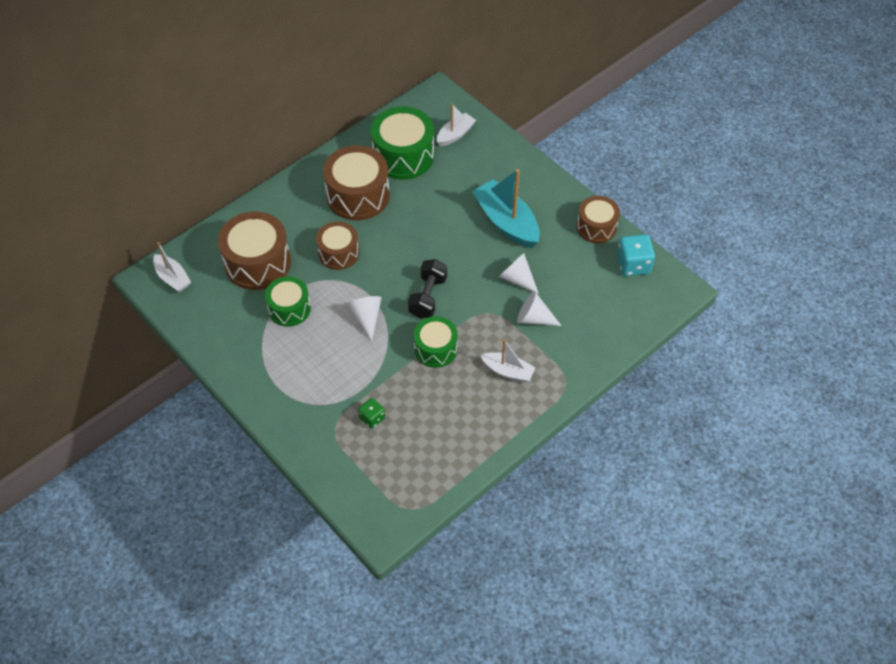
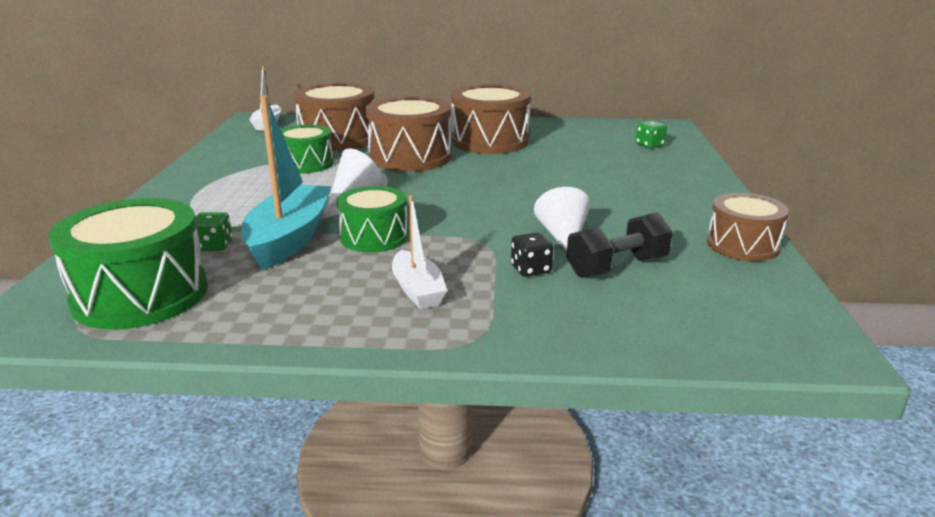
camera: 45 degrees right, 30 degrees down
(338, 253) = (410, 157): brown drum -> brown drum, size x1.60
(403, 156) = (573, 139): green drum -> green drum (141, 295)
(428, 297) = (438, 206): black dumbbell -> black dumbbell (617, 267)
(455, 134) = (649, 145): white boat -> green dice
(506, 222) = (619, 201): turquoise boat -> turquoise boat (290, 239)
(534, 318) = (530, 269): white cone -> black dice
(633, 265) = (761, 293): turquoise dice -> none

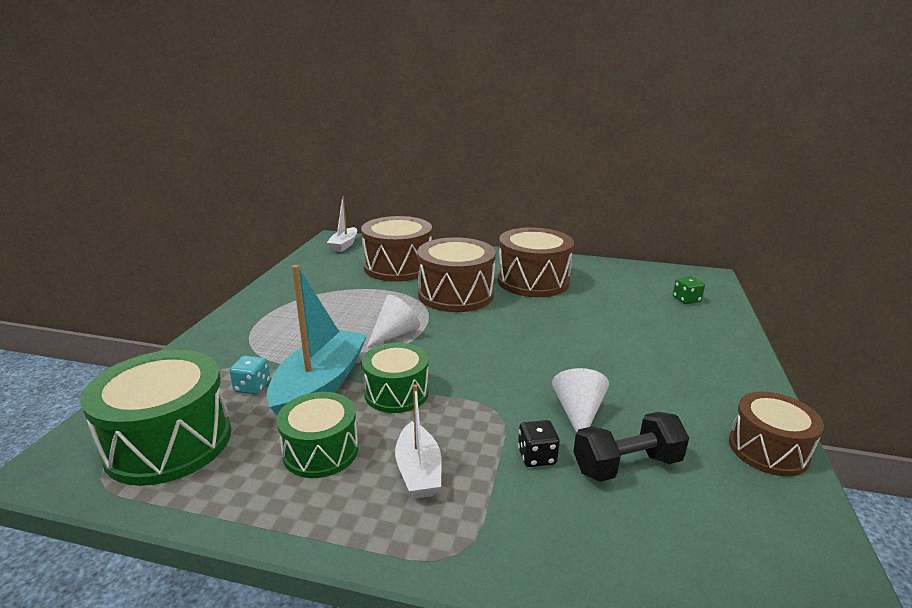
camera: 10 degrees right, 0 degrees up
(214, 246) = (252, 387): green dice -> turquoise dice
(306, 164) = (362, 294): green drum -> green drum (321, 451)

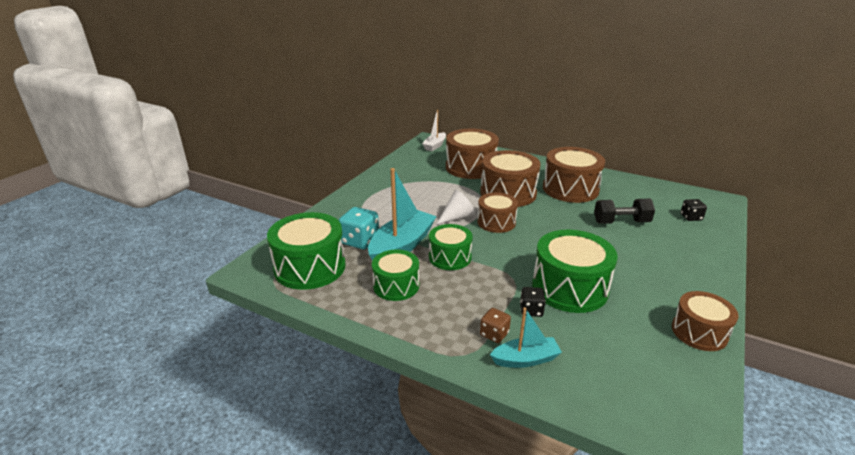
camera: 15 degrees right, 5 degrees up
(252, 387) = (360, 241): turquoise dice -> turquoise dice, size x1.67
(418, 471) = (453, 306): white boat -> none
(450, 334) = (496, 222): none -> brown drum
(494, 507) = (494, 334): none -> brown dice
(554, 542) = (525, 359): none -> turquoise boat
(578, 413) = (569, 288): white cone -> green drum
(626, 465) = (590, 325): black dumbbell -> black dumbbell (621, 222)
(686, 300) = (691, 217): green dice -> black dice

